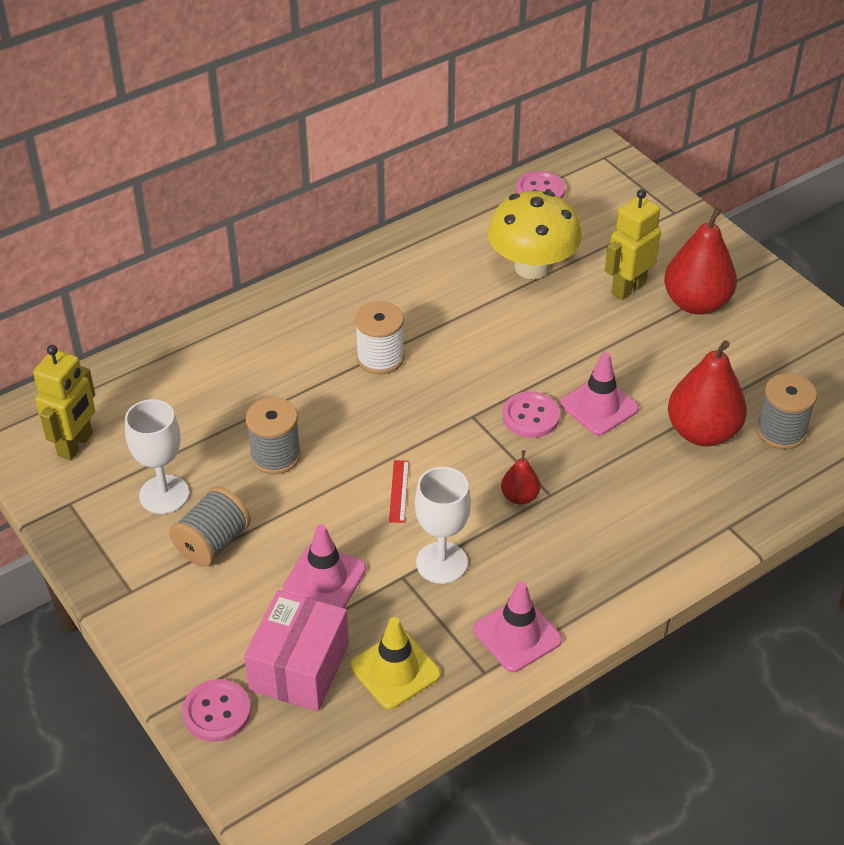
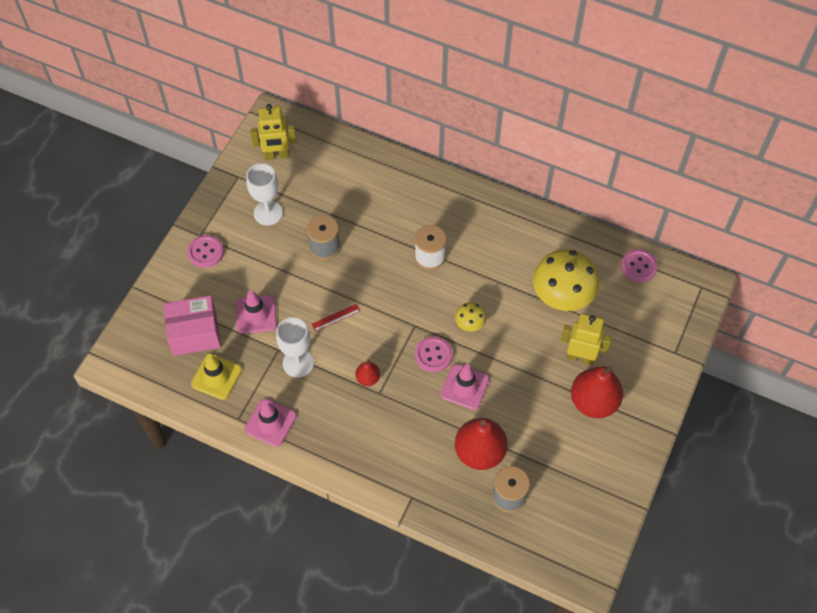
camera: 60 degrees right, 15 degrees up
(213, 543) = (249, 252): grey spool -> none
(217, 712) = (150, 313): pink button -> pink button (205, 252)
(510, 363) = (470, 324): none -> yellow mushroom

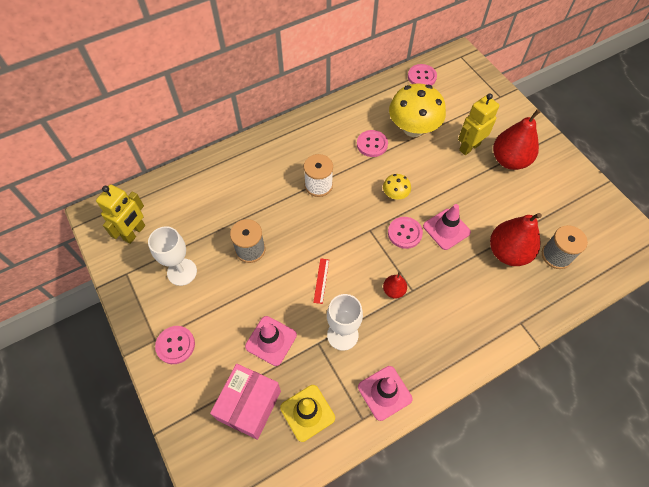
camera: 55 degrees left, 0 degrees up
(512, 272) = (372, 144): none -> pink button

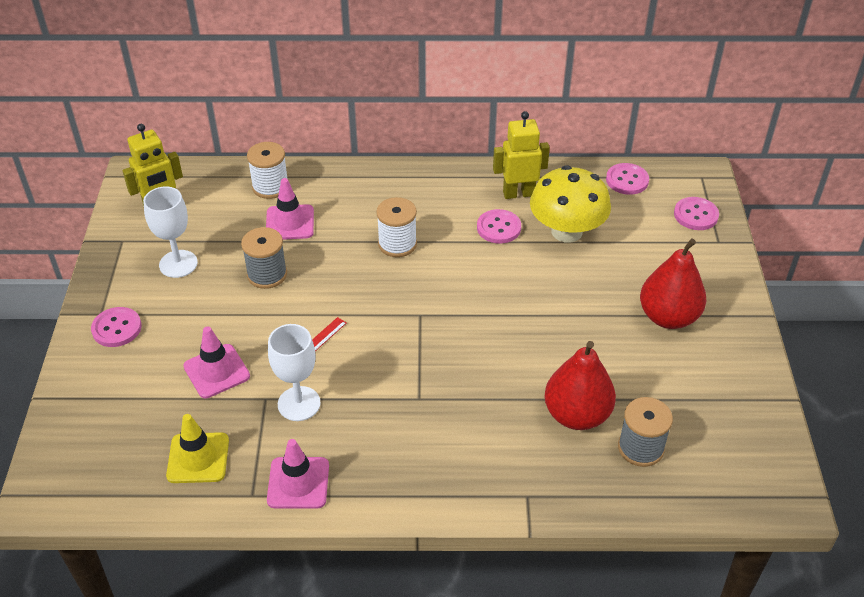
camera: 30 degrees right, 15 degrees down
(202, 181) = (270, 187): none -> white spool
(249, 405) = (144, 420): pink box -> none
(394, 290) = (396, 388): red pear -> none
(395, 194) = (483, 291): yellow mushroom -> none
(404, 233) = (460, 336): pink button -> pink button (695, 215)
(446, 229) = (516, 355): pink traffic cone -> pink traffic cone (290, 223)
(469, 147) = (624, 280): yellow robot -> yellow robot (518, 193)

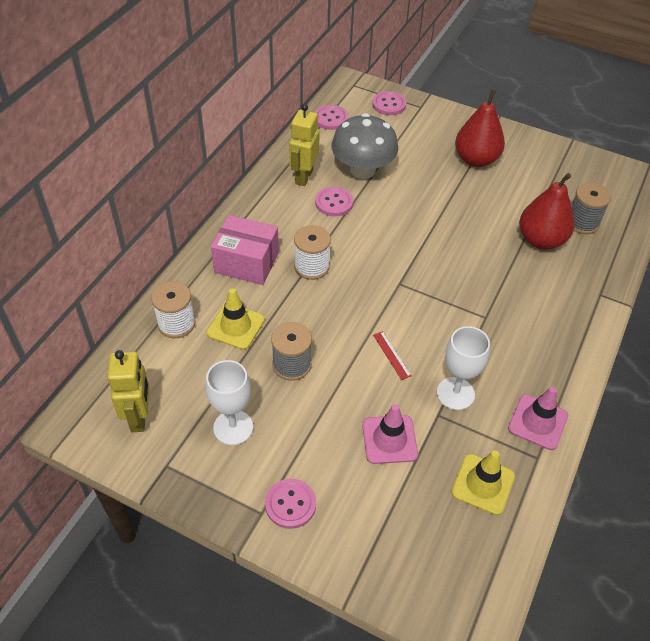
camera: 65 degrees left, 5 degrees up
(290, 223) = (235, 326): pink traffic cone -> yellow traffic cone
(371, 200) = (246, 262): none -> pink box
(566, 231) = (362, 170): yellow mushroom -> grey mushroom

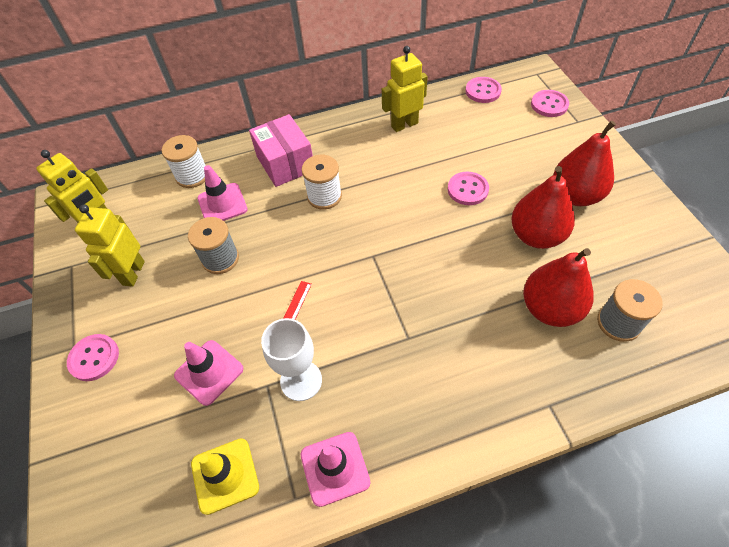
camera: 50 degrees right, 5 degrees up
(233, 427) = (133, 273): white goblet -> yellow robot
(235, 326) = (222, 204): yellow traffic cone -> pink traffic cone
(334, 203) = (402, 158): pink button -> pink button (467, 189)
(362, 170) = (458, 146): grey mushroom -> none
(483, 200) = (536, 236): none -> red pear

